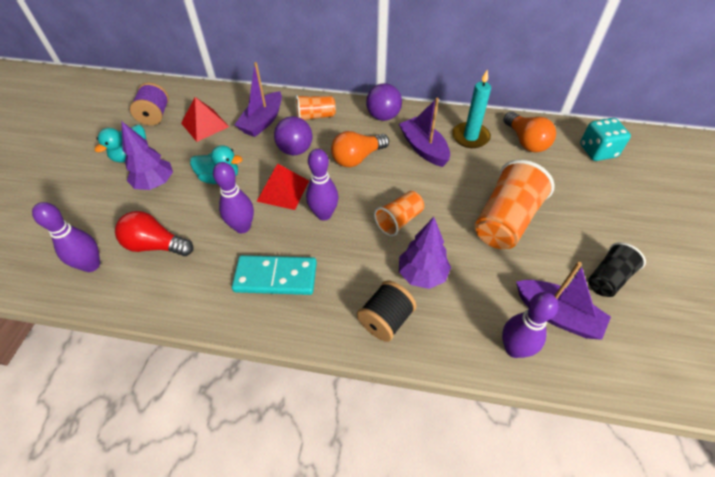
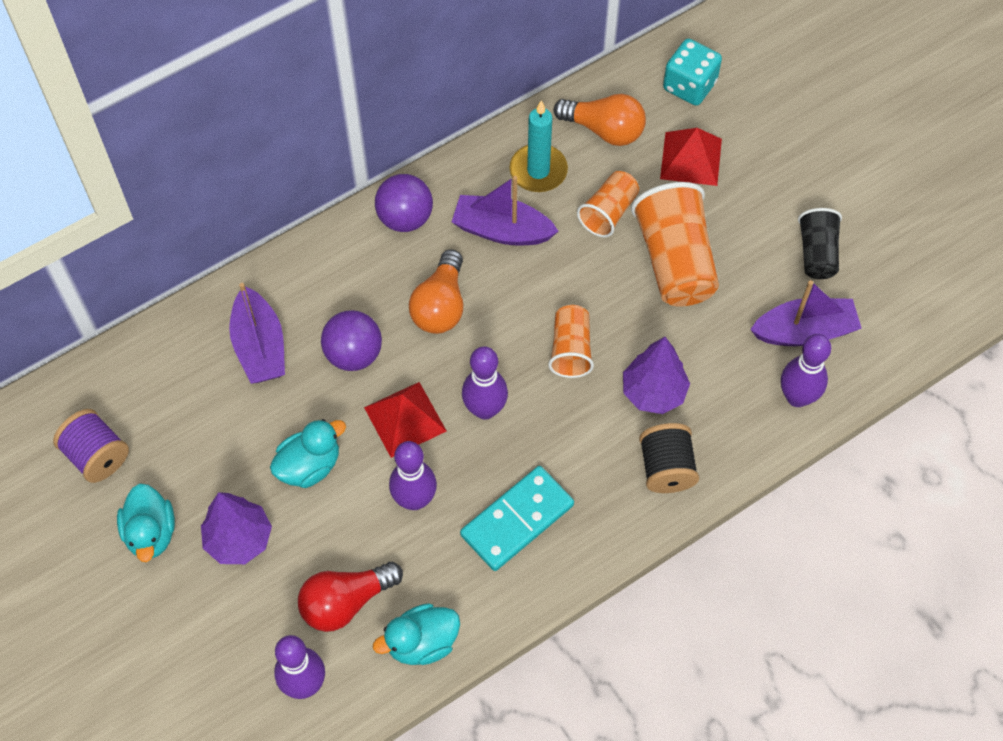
camera: 45 degrees left, 10 degrees up
(159, 295) = (422, 643): none -> turquoise duck
(205, 125) = (188, 413): red pyramid -> red pyramid (691, 158)
(315, 116) = (319, 285): orange cup -> orange cup (608, 212)

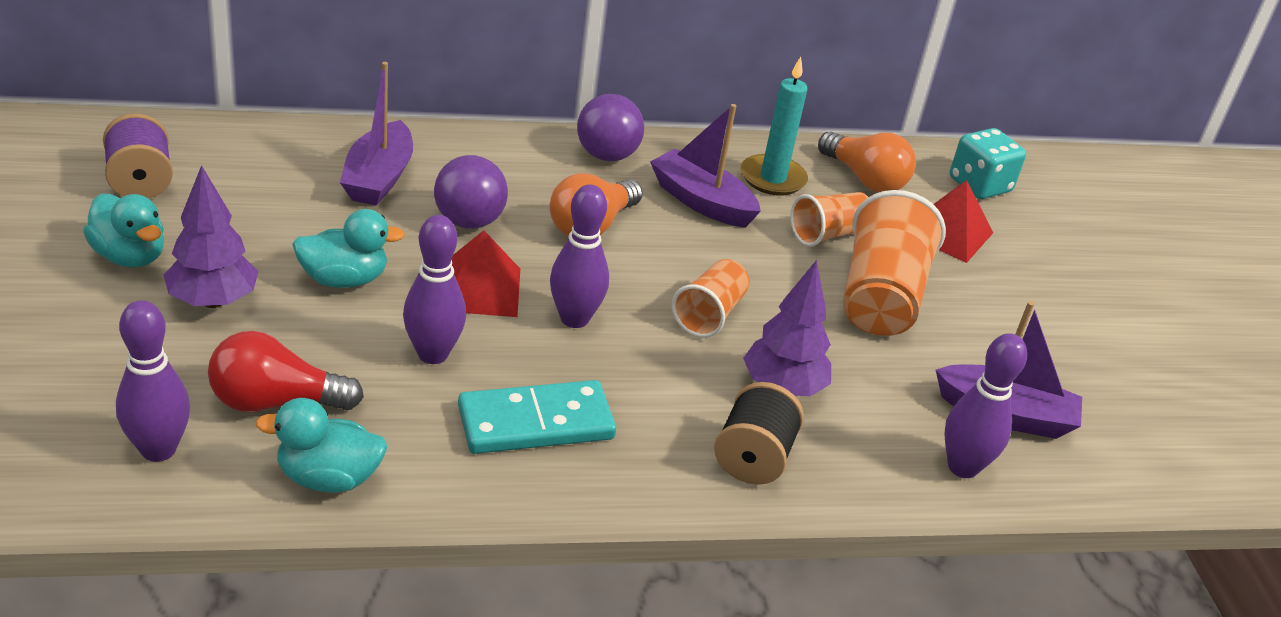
camera: 20 degrees right, 25 degrees down
(151, 533) = (130, 256): turquoise duck -> turquoise duck turned 60 degrees counterclockwise
(817, 253) = (1058, 358): black cup -> none

